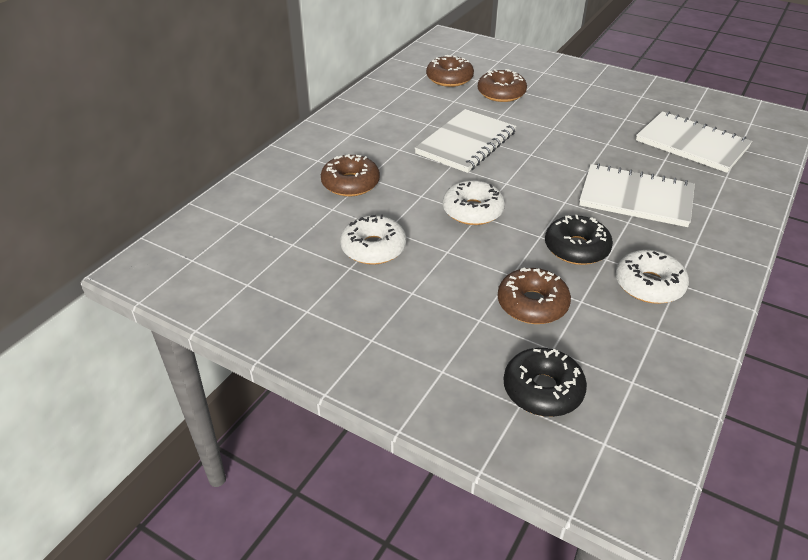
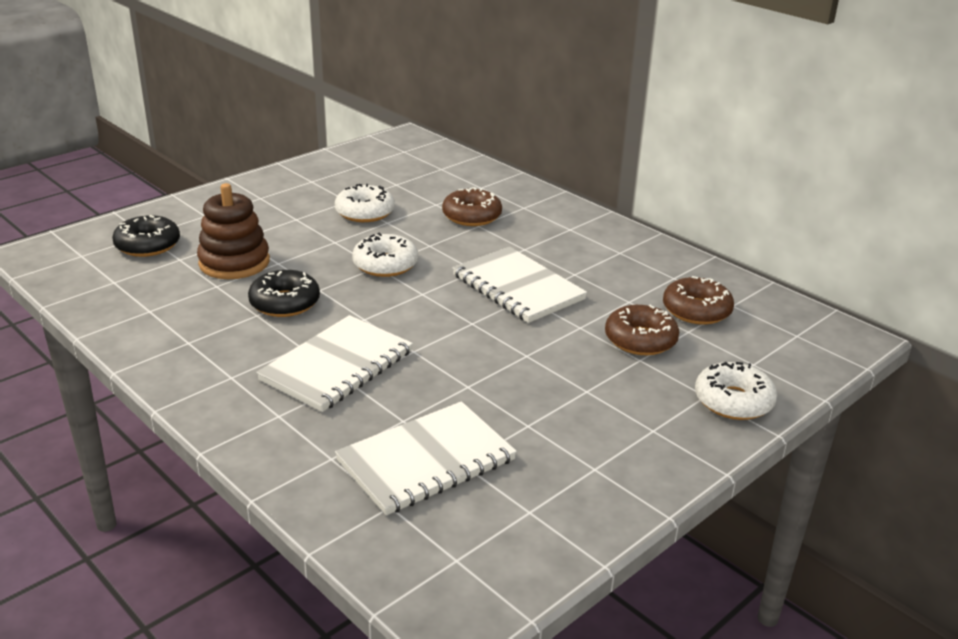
camera: 105 degrees right, 10 degrees down
(532, 304) = (234, 262): brown donut -> brown stacking toy
(649, 285) = (201, 325): white donut -> white donut (733, 401)

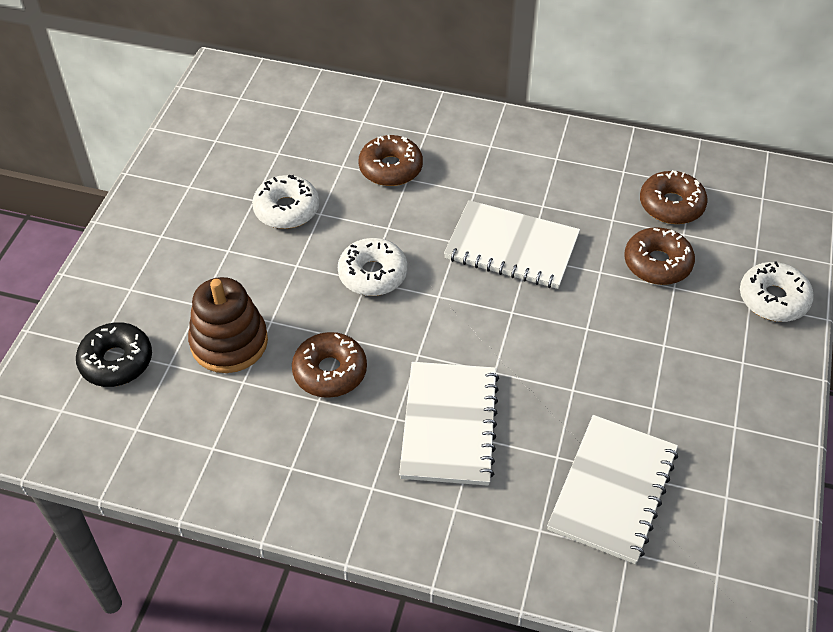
camera: 30 degrees left, 20 degrees up
(285, 303) = (330, 371): black donut -> brown donut

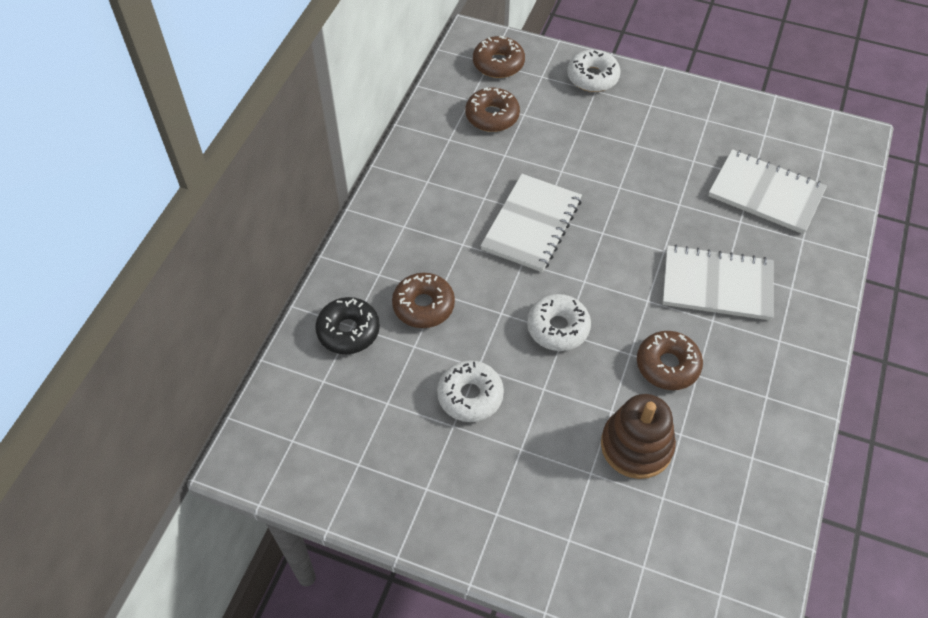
camera: 85 degrees left, 5 degrees up
(116, 361) = (661, 546): black donut -> black donut (348, 331)
(657, 263) = (554, 135): brown donut -> brown donut (498, 64)

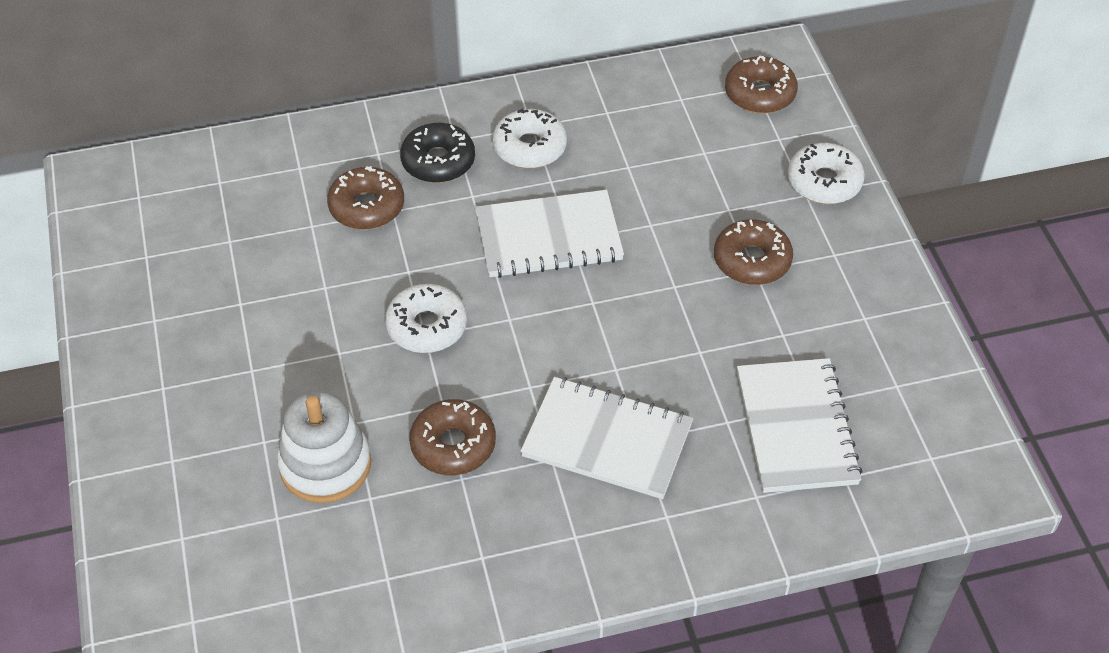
camera: 55 degrees right, 5 degrees down
(348, 331) = (291, 168): black donut -> black donut (438, 161)
(470, 396) = (285, 298): white donut -> white donut (530, 147)
(492, 116) = (674, 128): brown donut -> brown donut (752, 260)
(636, 446) = (325, 465): brown stacking toy -> white stacking toy
(717, 285) = (607, 441): white notebook -> white notebook turned 45 degrees counterclockwise

